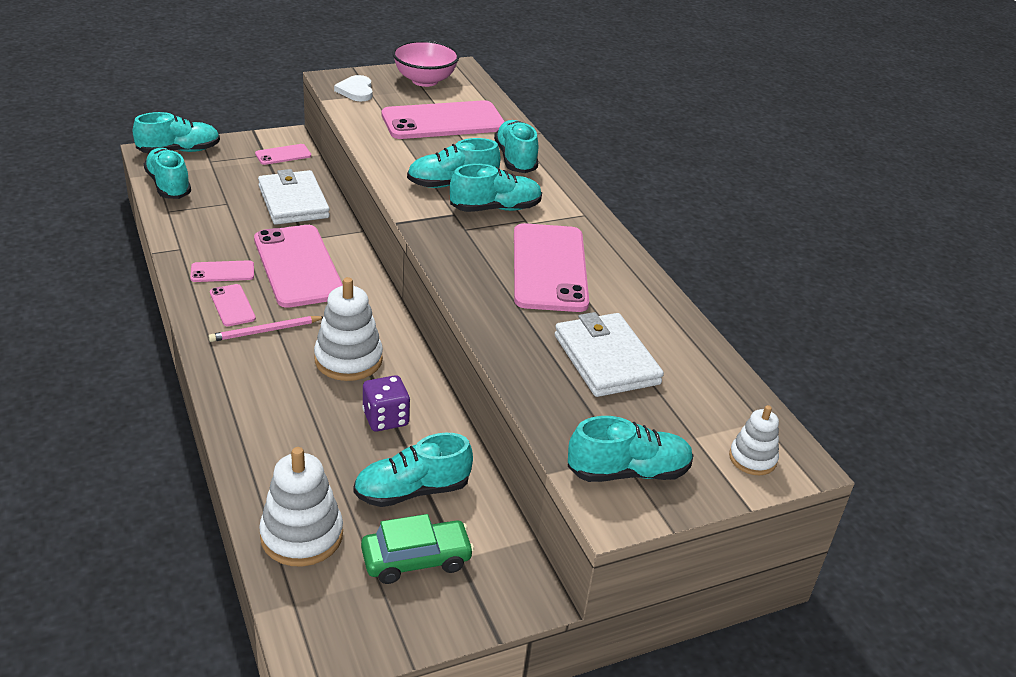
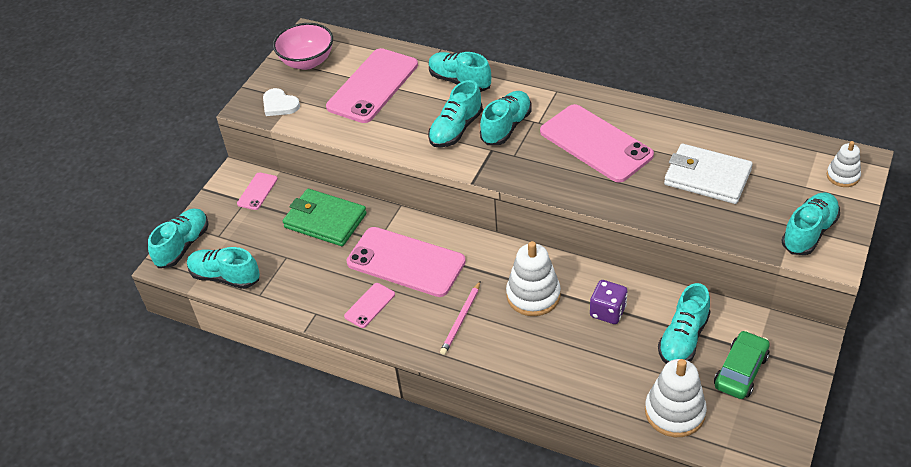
camera: 35 degrees left, 10 degrees up
(232, 305) = (414, 321): pink phone -> none
(293, 202) = (325, 220): white wallet -> green wallet

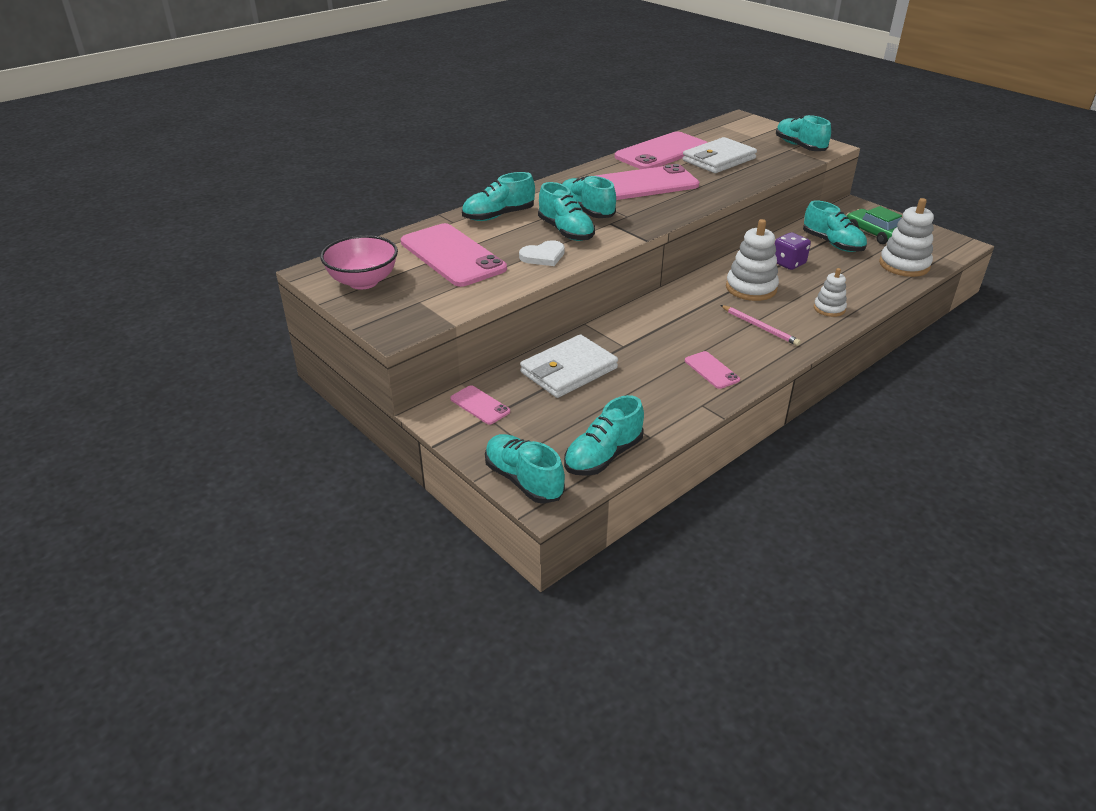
camera: 70 degrees left, 10 degrees down
(279, 105) = (417, 311): white heart -> white heart (543, 256)
(325, 220) = (569, 370): green wallet -> white wallet
(406, 262) = (666, 338): pink phone -> pink phone (661, 152)
(842, 176) = (751, 125): white stacking toy -> white stacking toy (829, 308)

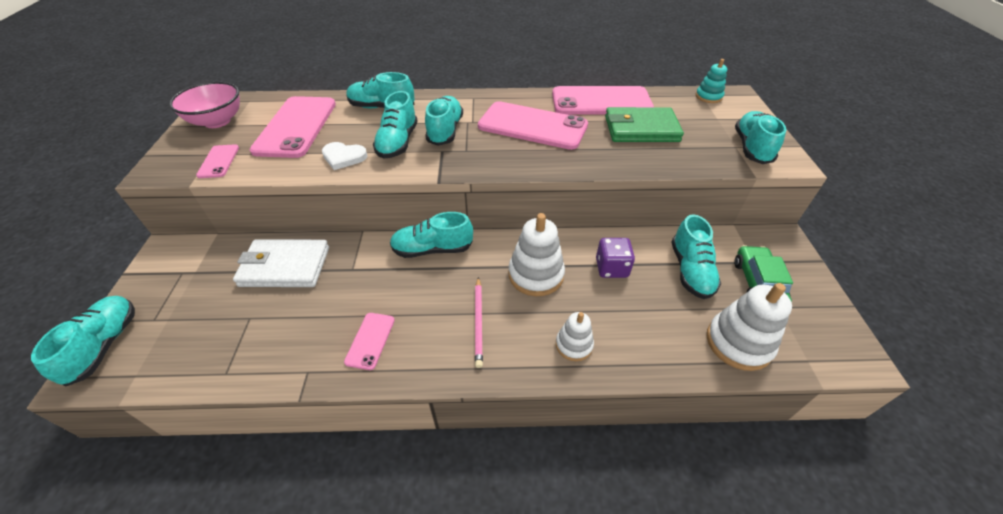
camera: 40 degrees right, 10 degrees up
(480, 405) = (195, 259): pink phone -> pink phone (218, 161)
(603, 456) = (172, 366): turquoise shoe -> turquoise shoe (432, 249)
(718, 159) = (641, 129): white wallet -> green wallet
(726, 125) = (708, 97): none -> turquoise stacking toy

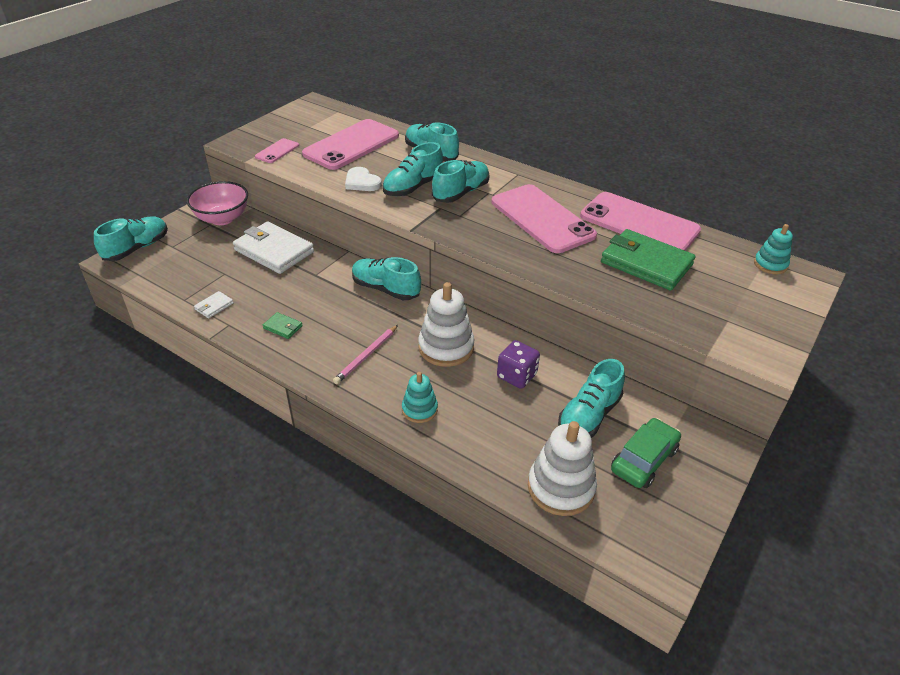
camera: 35 degrees right, 5 degrees down
(217, 121) = (302, 120): pink bowl -> pink bowl (222, 218)
(270, 361) = (214, 306): none -> white wallet
(370, 340) = (283, 327): pink phone -> green wallet
(574, 345) = (419, 409): white stacking toy -> turquoise stacking toy
(751, 148) = (744, 329): turquoise shoe -> none

